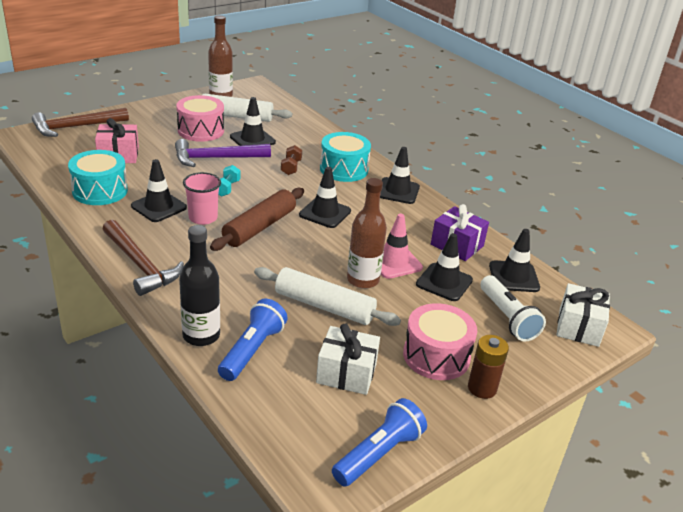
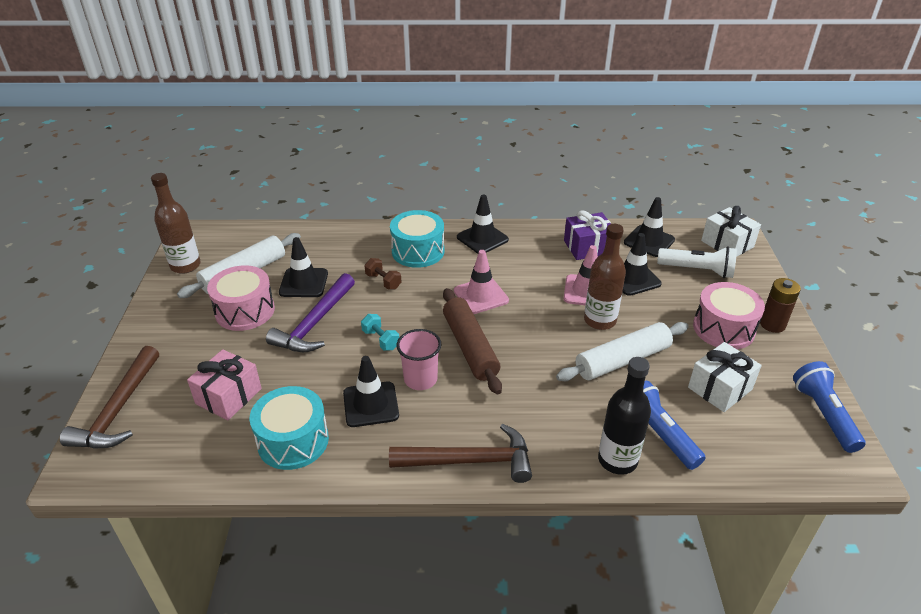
camera: 50 degrees left, 5 degrees up
(325, 213) = (481, 296): black traffic cone -> pink traffic cone

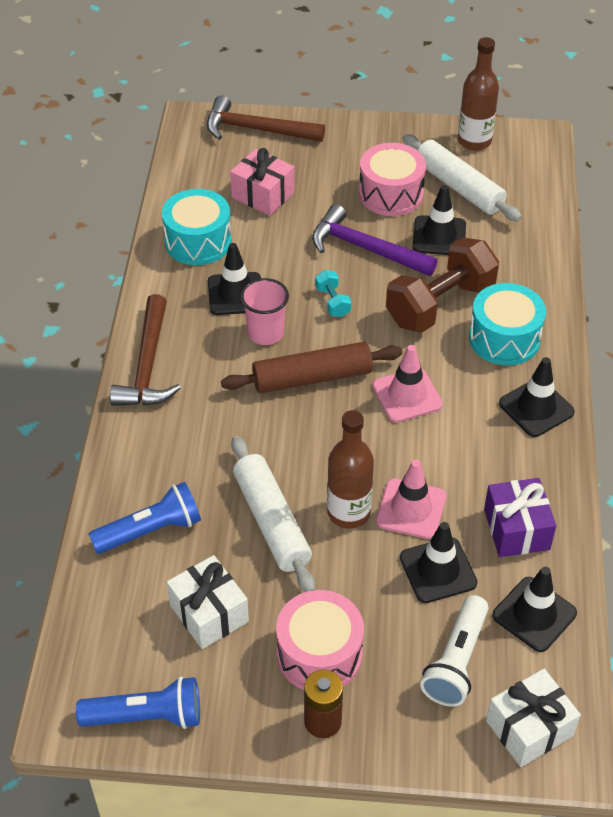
camera: 95 degrees right, 10 degrees up
(381, 340) = (333, 302): turquoise dumbbell -> turquoise dumbbell turned 75 degrees counterclockwise
(383, 281) = (440, 304): brown dumbbell -> brown dumbbell, size x2.30
(617, 460) = (123, 485): black bottle -> none

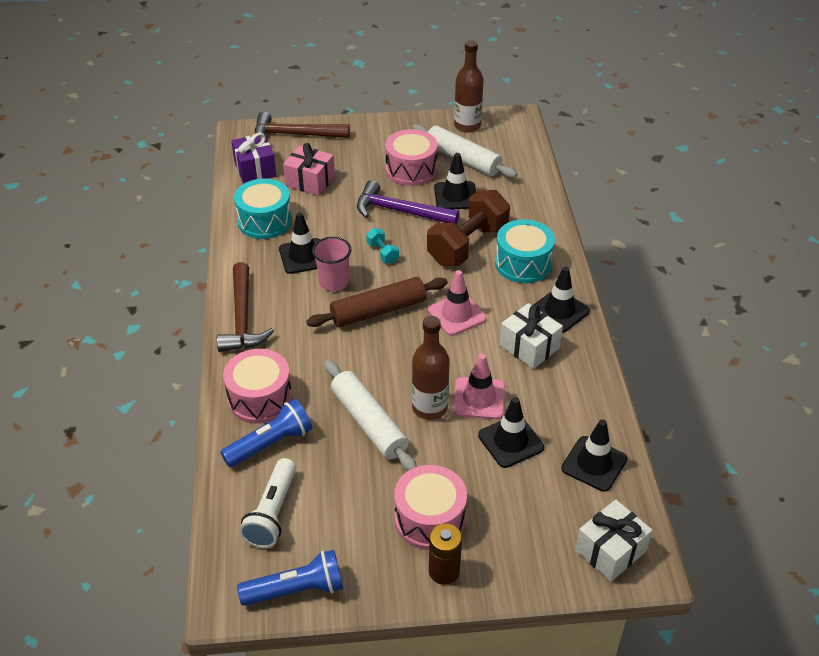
camera: 10 degrees left, 5 degrees down
(149, 471) = (260, 398): none -> pink drum
(209, 613) = (332, 501): white gift -> white gift (529, 347)
(456, 662) = (541, 509): white flashlight -> white flashlight (272, 513)
(516, 529) = (565, 402): purple gift -> purple gift (255, 169)

